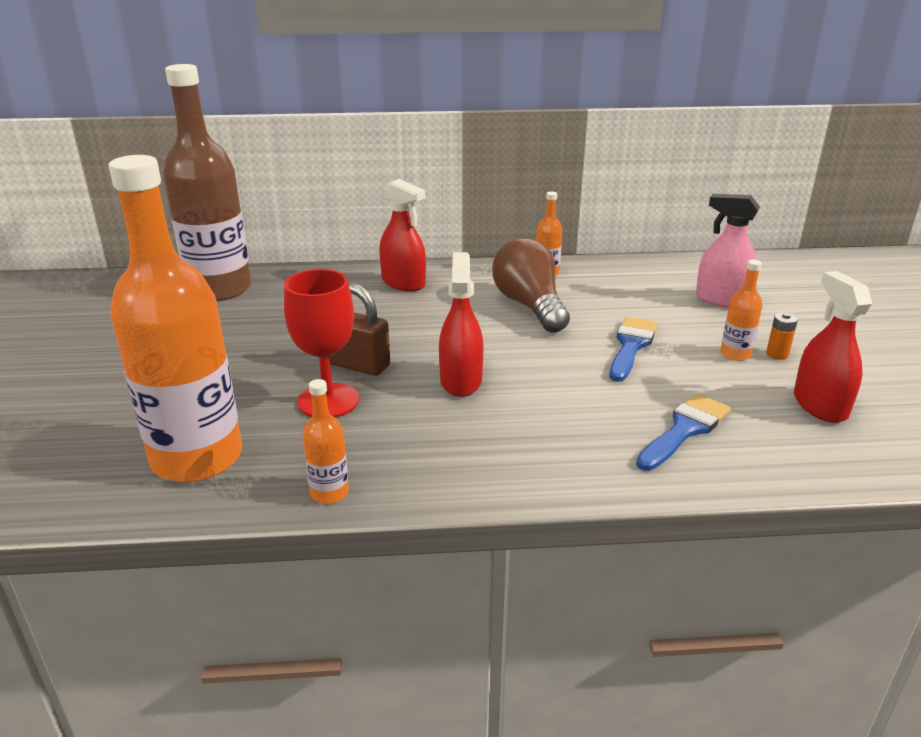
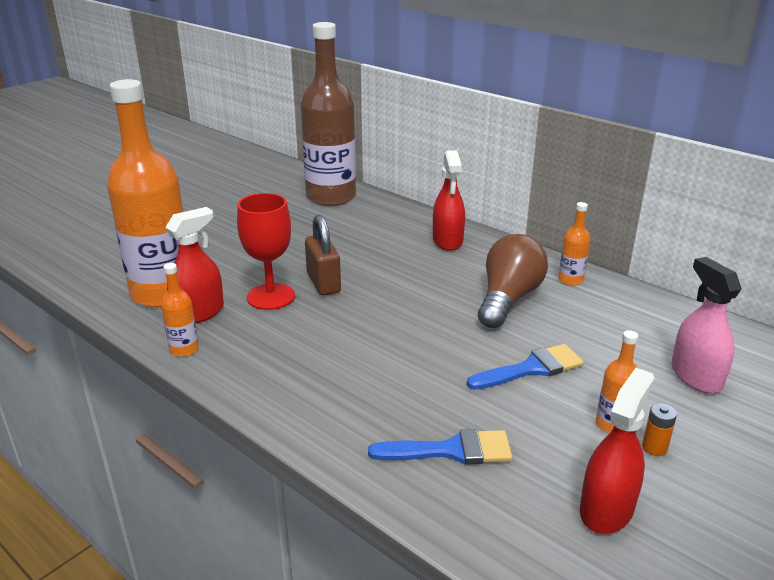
camera: 45 degrees right, 0 degrees up
(461, 381) = (364, 326): red spray bottle -> red spray bottle (199, 313)

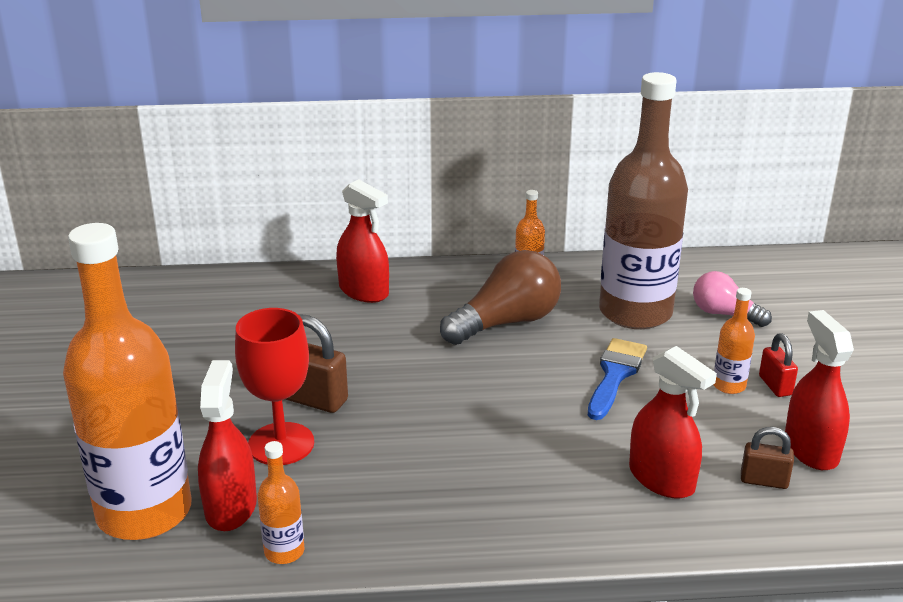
camera: 45 degrees left, 0 degrees up
(331, 197) = (154, 300): brown bottle -> brown bottle (635, 312)
(450, 450) = (661, 479): blue brush -> red spray bottle
(508, 299) = (506, 322): brown light bulb -> brown light bulb turned 75 degrees clockwise
(526, 503) = (764, 480): none -> brown padlock
(654, 447) = (775, 385): orange battery -> red padlock
(696, 376) = (724, 314): pink spray bottle -> pink light bulb

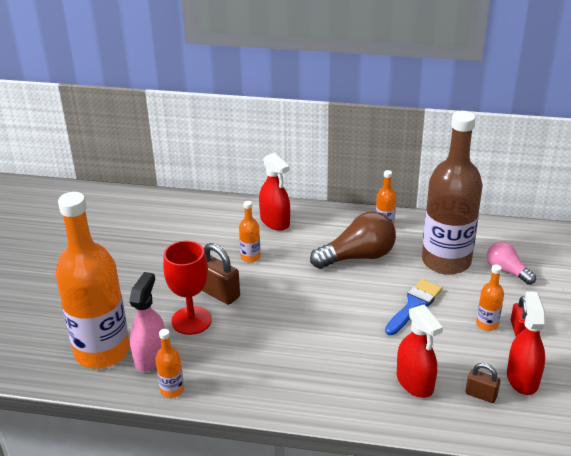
camera: 15 degrees right, 5 degrees up
(231, 507) = (150, 356): red spray bottle -> pink spray bottle
(344, 343) = (250, 257): none -> orange bottle

